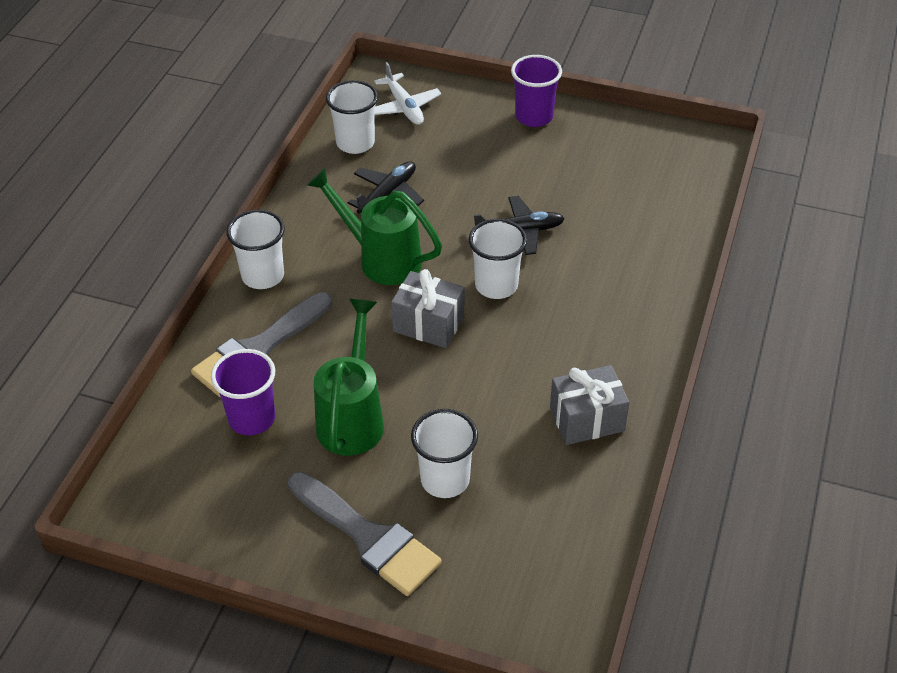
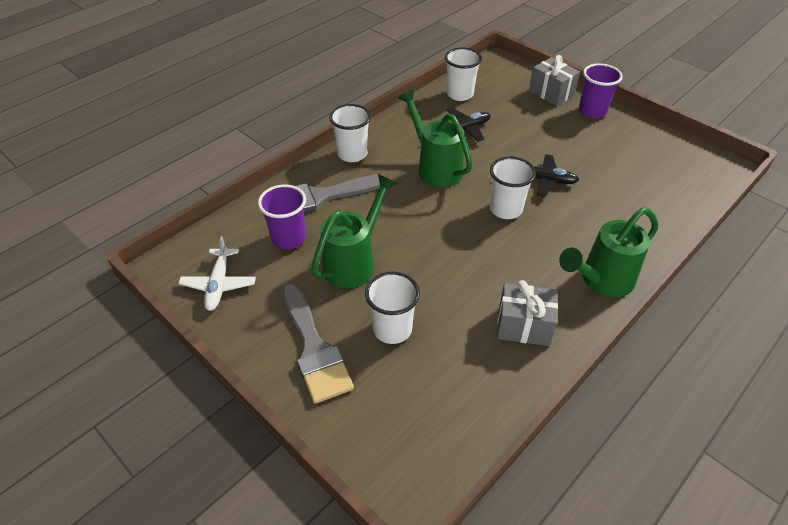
camera: 25 degrees right, 0 degrees up
(404, 107) = (504, 82): white plane -> white plane (219, 284)
(428, 324) = (443, 219): grey gift -> grey gift (551, 93)
(644, 335) = (601, 281): none -> green watering can

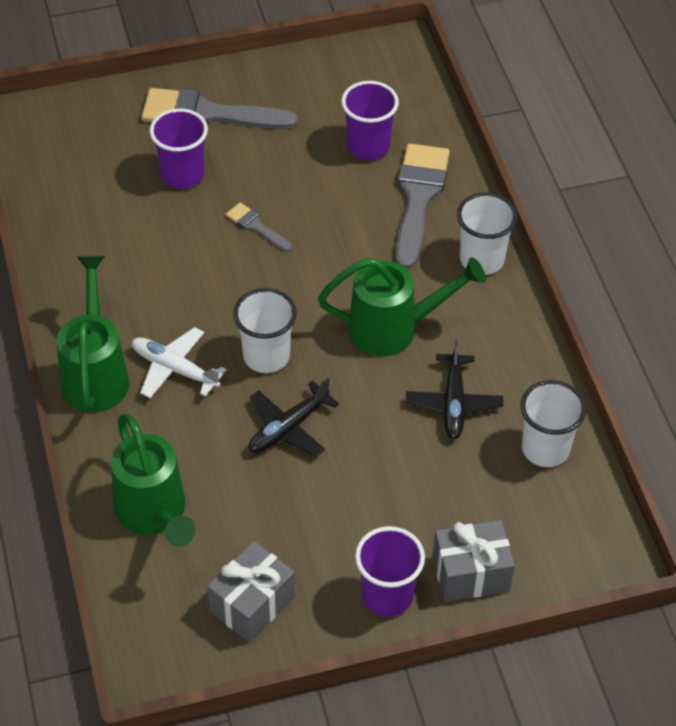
camera: 120 degrees right, 5 degrees up
(219, 284) = (342, 76): white plane -> white plane (174, 369)
(354, 262) = (291, 184): green watering can -> green watering can (154, 514)
(392, 329) = (182, 175): white cup -> purple cup
(408, 262) = (256, 226): none -> grey brush
(523, 326) = (101, 273): grey gift -> grey gift (252, 604)

